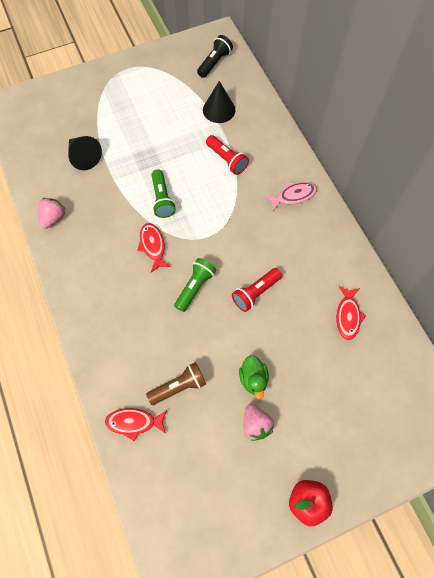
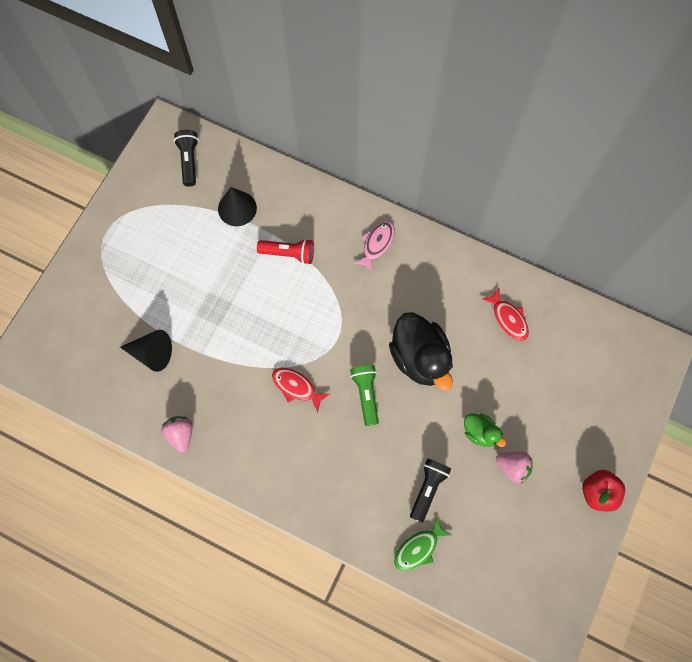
camera: 40 degrees left, 5 degrees up
(134, 422) = (418, 548): red fish -> green fish
(162, 199) = (264, 337): green flashlight -> none
(179, 386) = (428, 489): brown flashlight -> black flashlight
(255, 293) = (420, 358): red flashlight -> black duck

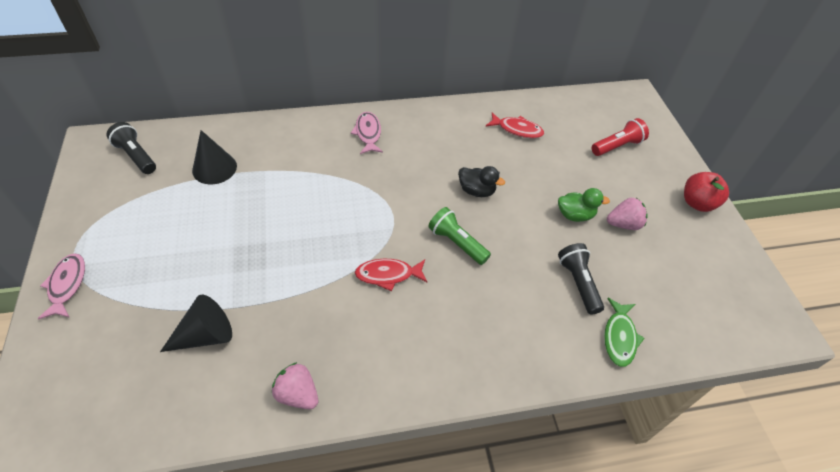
camera: 40 degrees left, 20 degrees down
(91, 256) = (67, 285): none -> pink fish
(288, 254) = (293, 177): red flashlight -> red flashlight (617, 146)
(420, 358) = (476, 191): black duck -> black duck, size x0.51

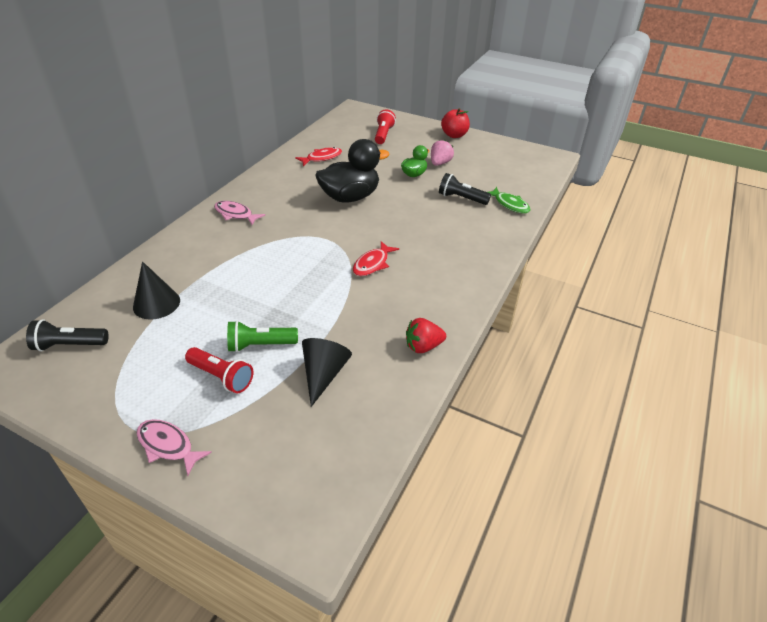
camera: 50 degrees left, 10 degrees down
(158, 266) = (221, 377): none -> red flashlight
(298, 394) = (423, 346): pink strawberry -> red strawberry
(457, 243) = (381, 225): green flashlight -> green flashlight (260, 345)
(476, 191) = (350, 197): black duck -> black duck, size x1.94

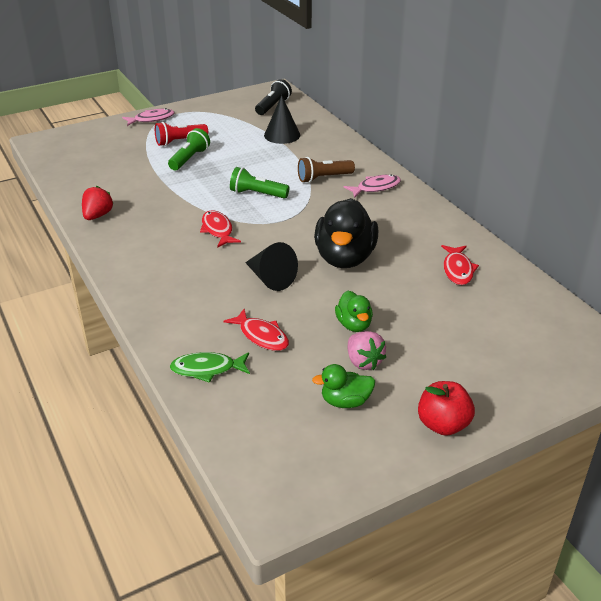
camera: 125 degrees right, 5 degrees down
(238, 244) = (323, 178): none -> brown flashlight
(296, 268) = (257, 194): none -> green flashlight
(324, 374) = (132, 172): black cone -> black cone (270, 279)
(383, 135) = (495, 347): red flashlight -> none
(461, 198) = (261, 336): black flashlight -> red fish
(474, 160) = (345, 401): none -> green duck

